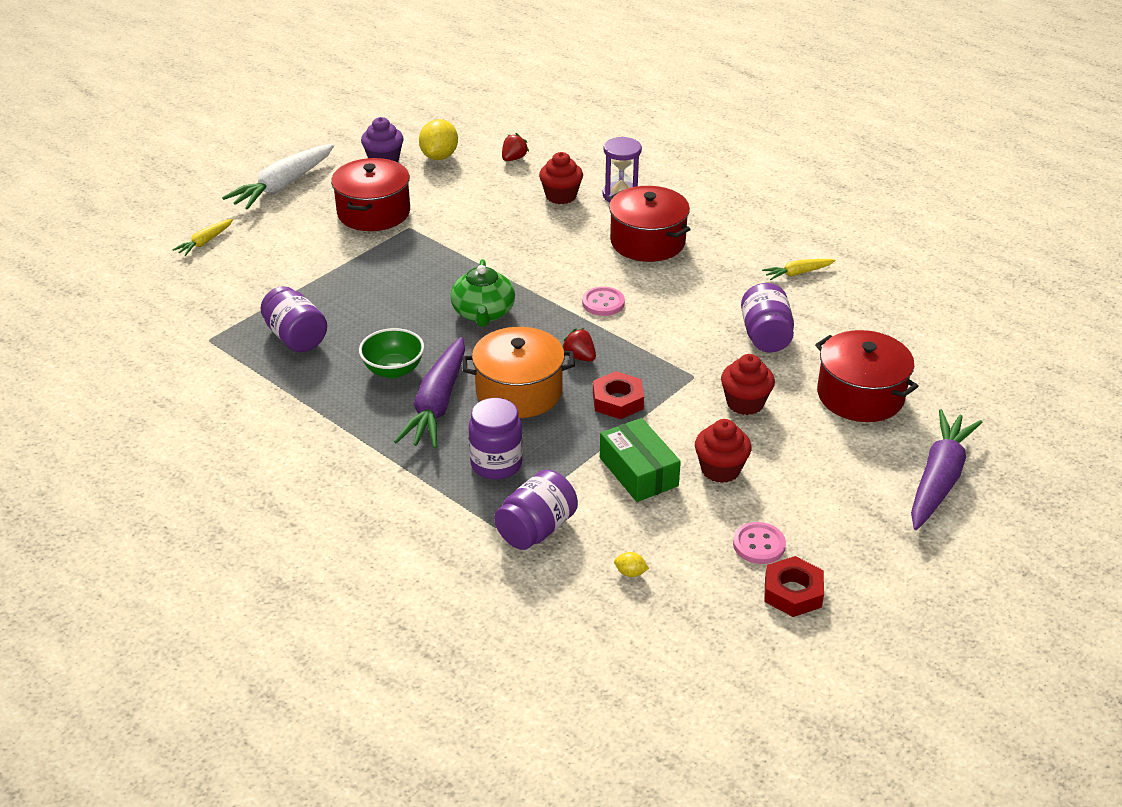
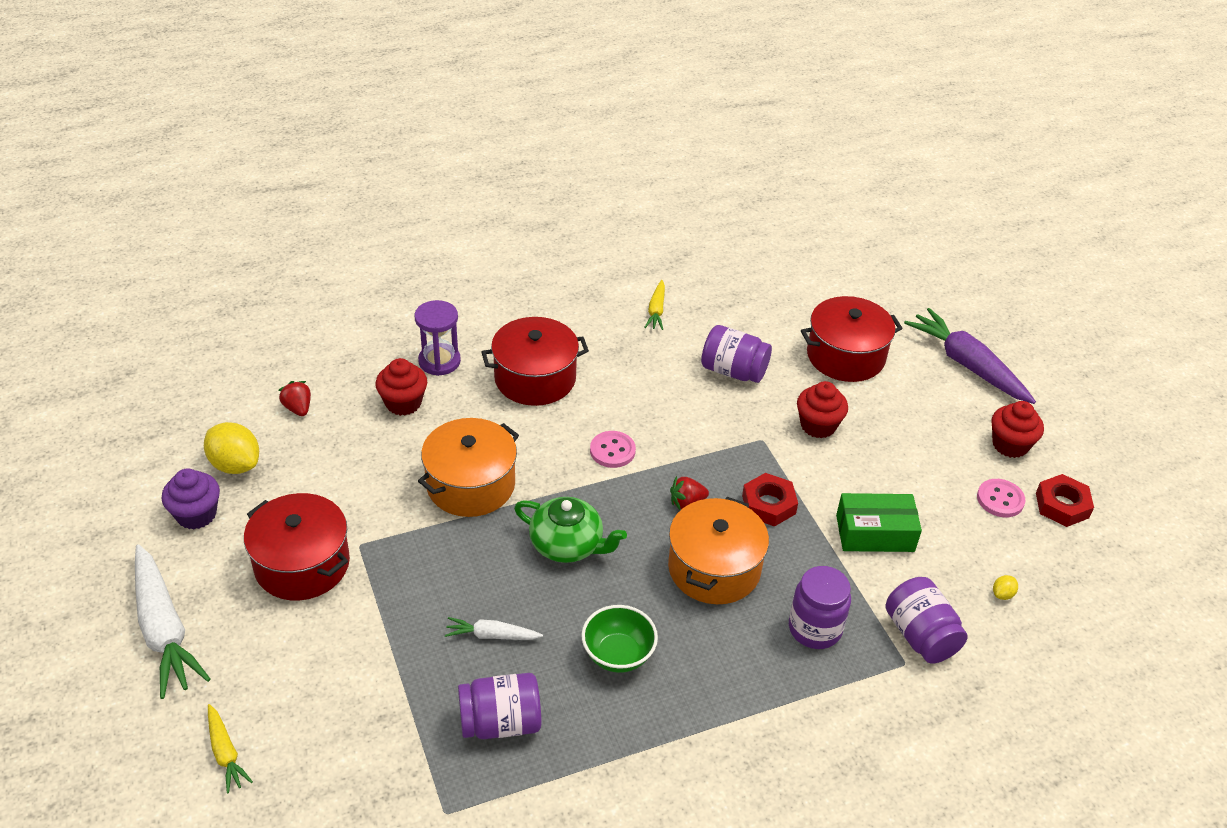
camera: 65 degrees left, 5 degrees up
(370, 308) = (492, 635): none -> white carrot
(437, 404) = (697, 639): purple carrot -> none
(506, 251) = (470, 485): none -> orange pot
(720, 469) = (897, 480): red cupcake -> red cupcake (1010, 445)

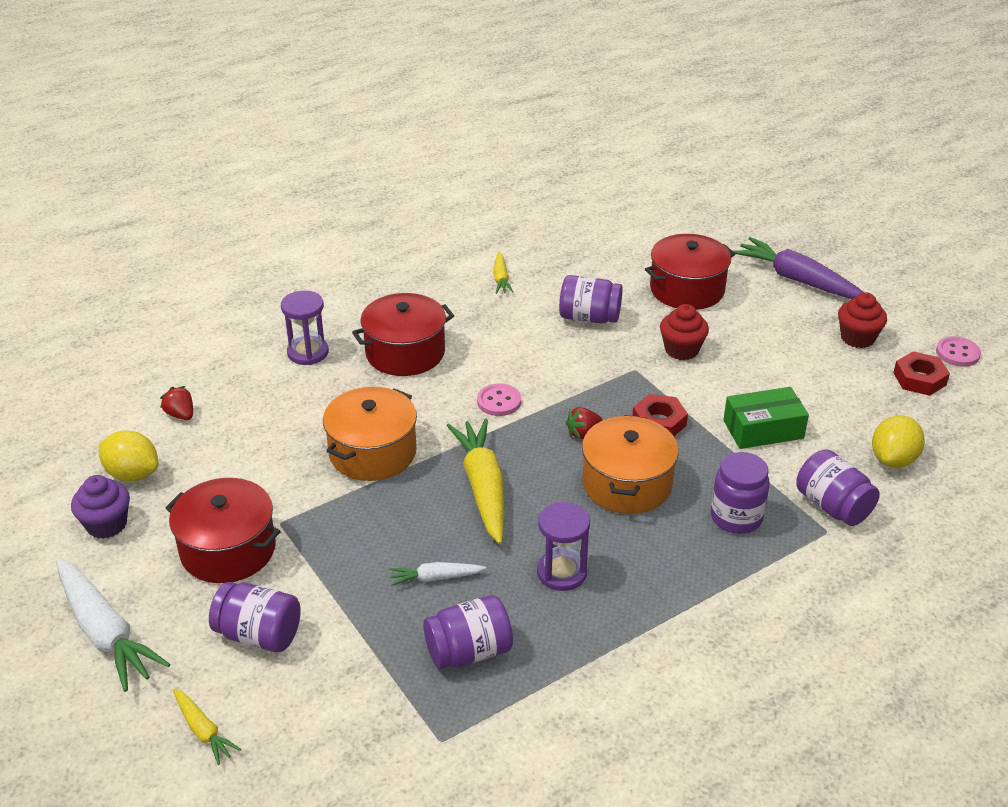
camera: 10 degrees left, 5 degrees down
(305, 662) = (259, 635): none -> purple jar
(403, 403) = (284, 393): red cupcake -> none
(568, 545) = (483, 488): green teapot -> yellow carrot
(618, 655) = (562, 572): green bowl -> purple hourglass
(1000, 499) = (864, 383): pink button -> pink button (957, 353)
(1002, 594) = (893, 459): yellow lemon -> yellow lemon, size x2.27

